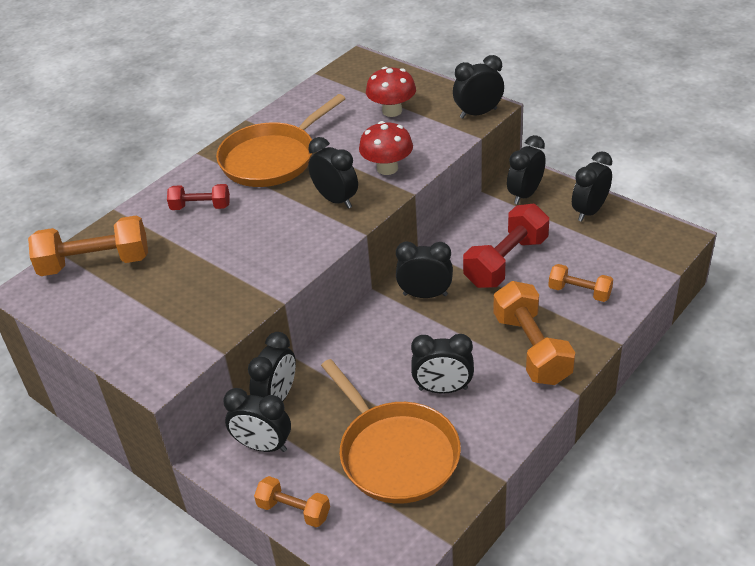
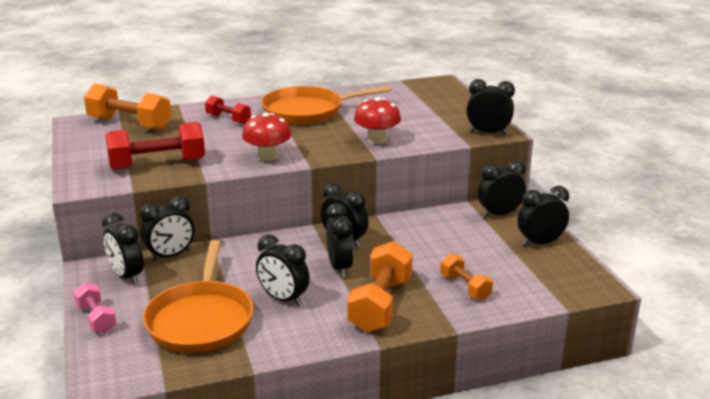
camera: 30 degrees right, 15 degrees down
(294, 510) = (96, 318): orange dumbbell -> pink dumbbell
(336, 200) = (317, 144): black clock -> black clock (340, 267)
(392, 111) = (425, 113): red mushroom -> red mushroom (268, 157)
(506, 262) = (430, 247): red dumbbell -> red dumbbell (157, 164)

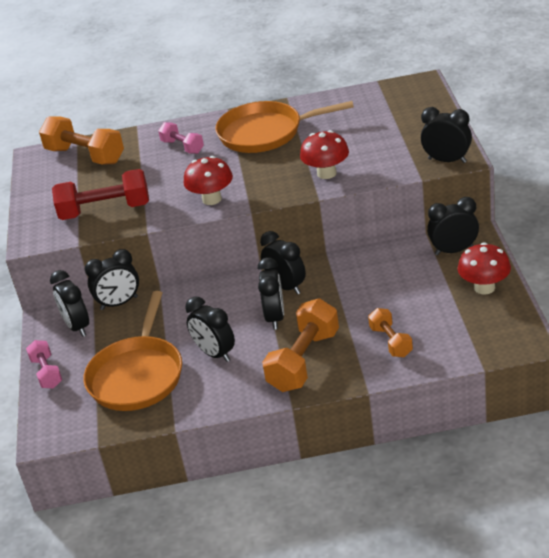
camera: 15 degrees right, 10 degrees up
(228, 119) = (182, 147): red dumbbell -> pink dumbbell
(540, 243) = (484, 287): black clock -> red mushroom

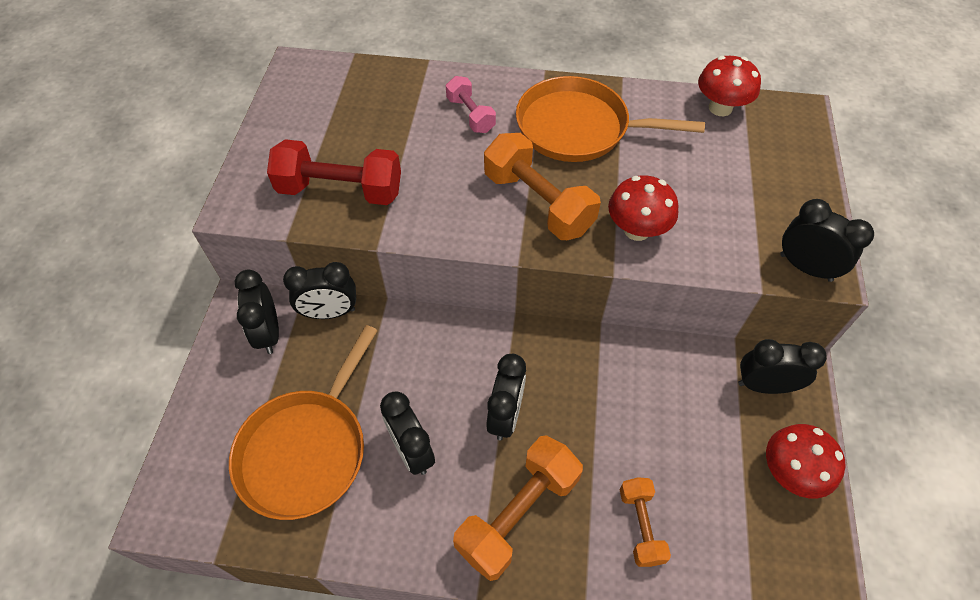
camera: 10 degrees right, 20 degrees up
(47, 373) = (205, 398): pink dumbbell -> none
(85, 156) = (352, 88): orange dumbbell -> orange dumbbell (538, 203)
(212, 199) = (476, 220): red mushroom -> red mushroom (720, 108)
(286, 286) = (535, 365): black clock -> none

